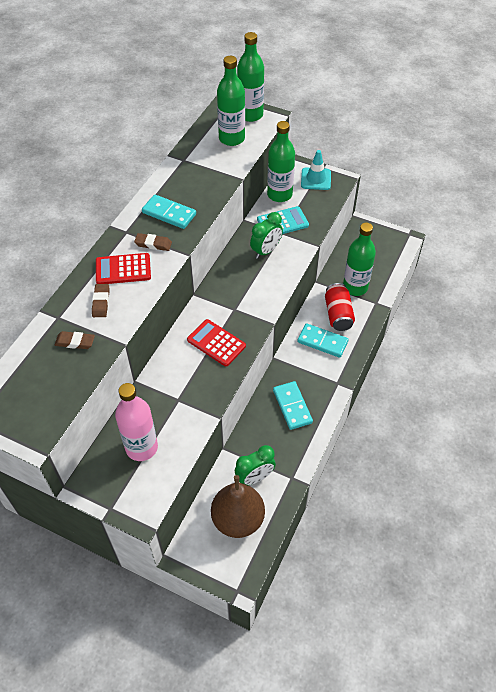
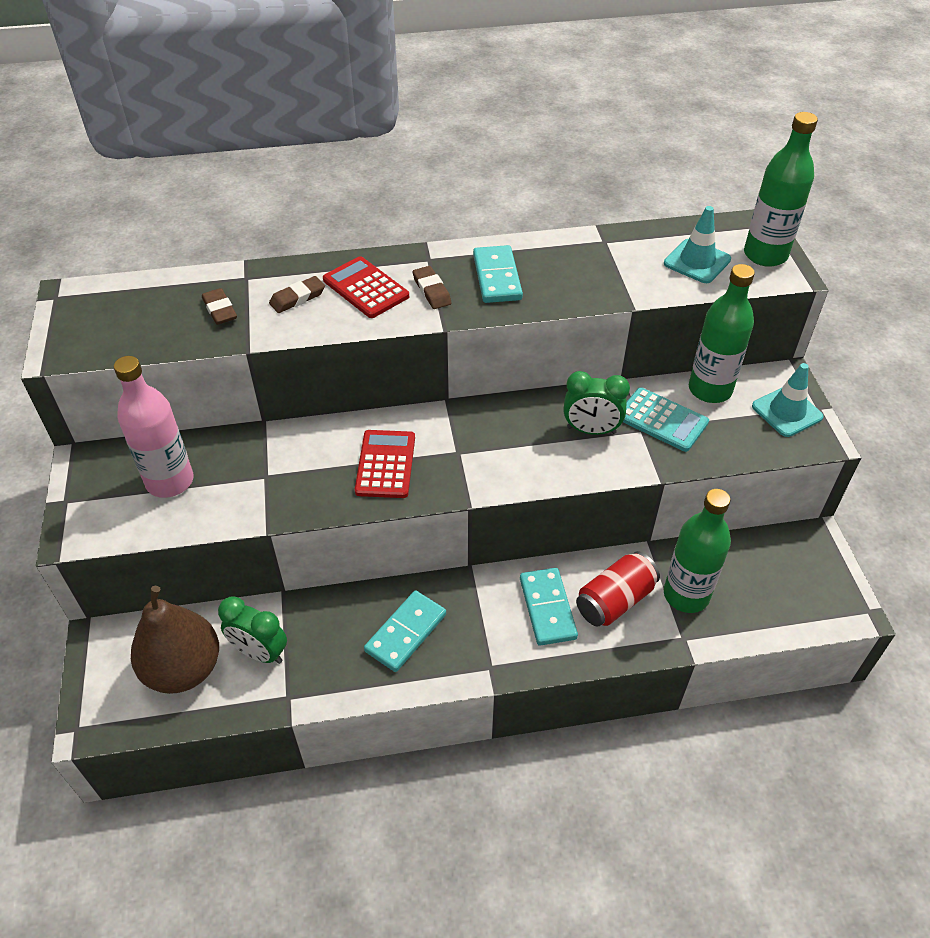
camera: 55 degrees right, 5 degrees down
(231, 138) = (697, 261): green bottle -> turquoise traffic cone

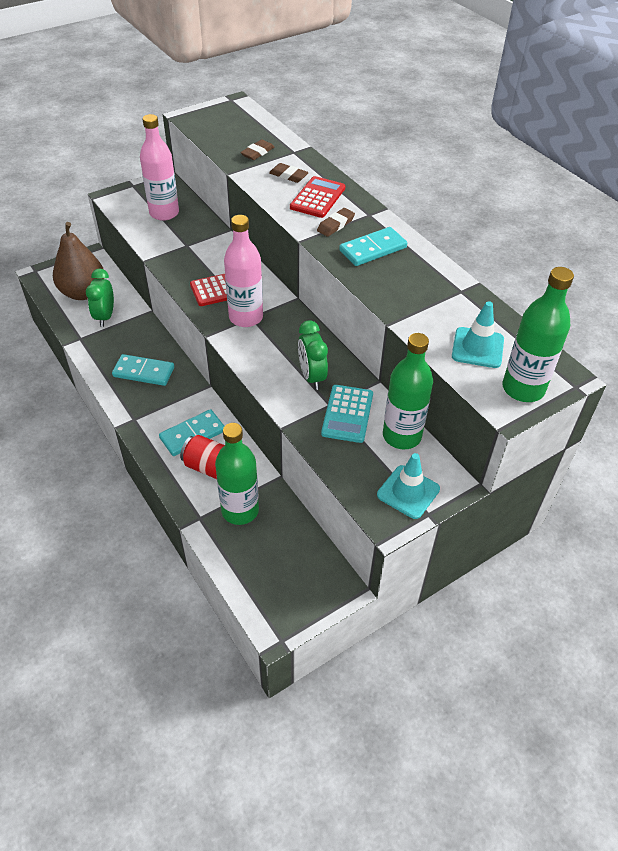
camera: 65 degrees right, 0 degrees up
(456, 457) = (246, 317): none -> pink bottle

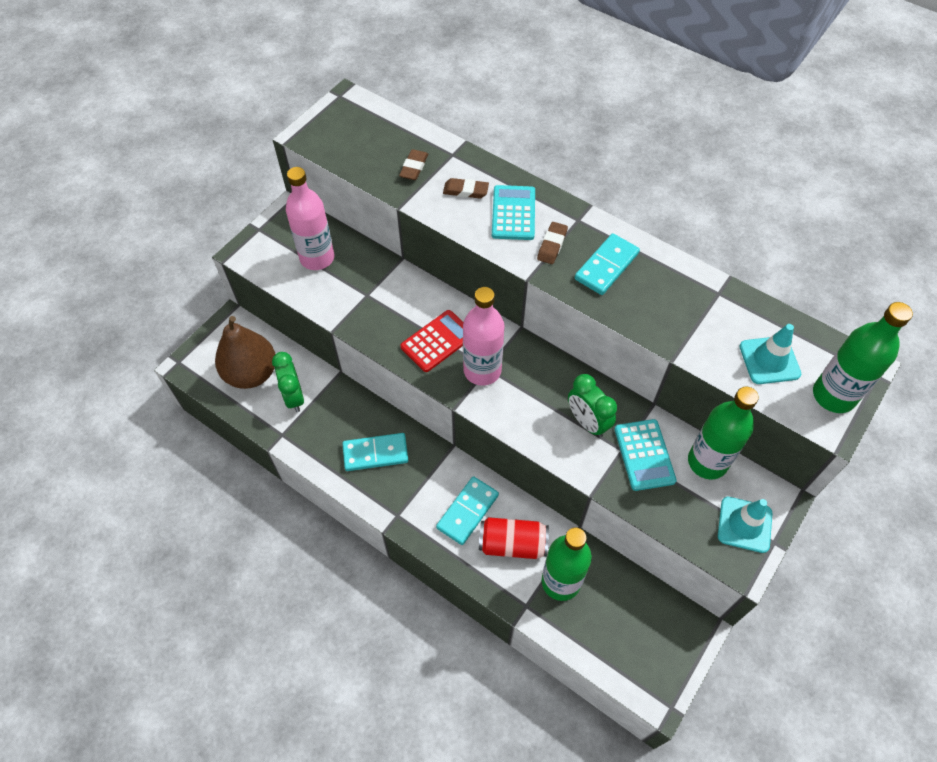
camera: 20 degrees left, 10 degrees up
(317, 198) = (513, 213): red calculator -> turquoise calculator

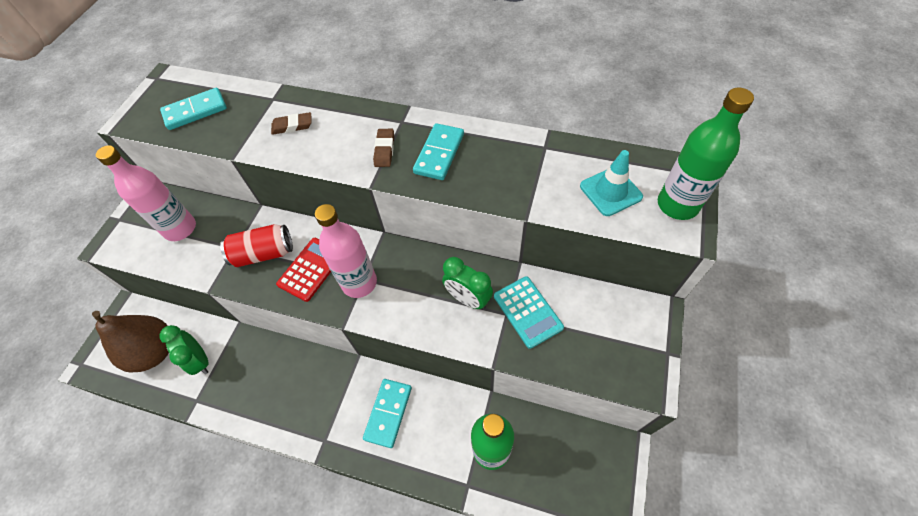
camera: 15 degrees left, 0 degrees up
(375, 453) = (289, 388): turquoise domino -> turquoise domino (195, 111)
(414, 167) = (239, 119): brown eraser -> none
(512, 544) = (437, 429): red can -> red can (263, 253)
(513, 213) = (341, 132): turquoise calculator -> none
(707, 462) = (583, 299): green bottle -> none
(744, 524) = (636, 346): turquoise traffic cone -> none

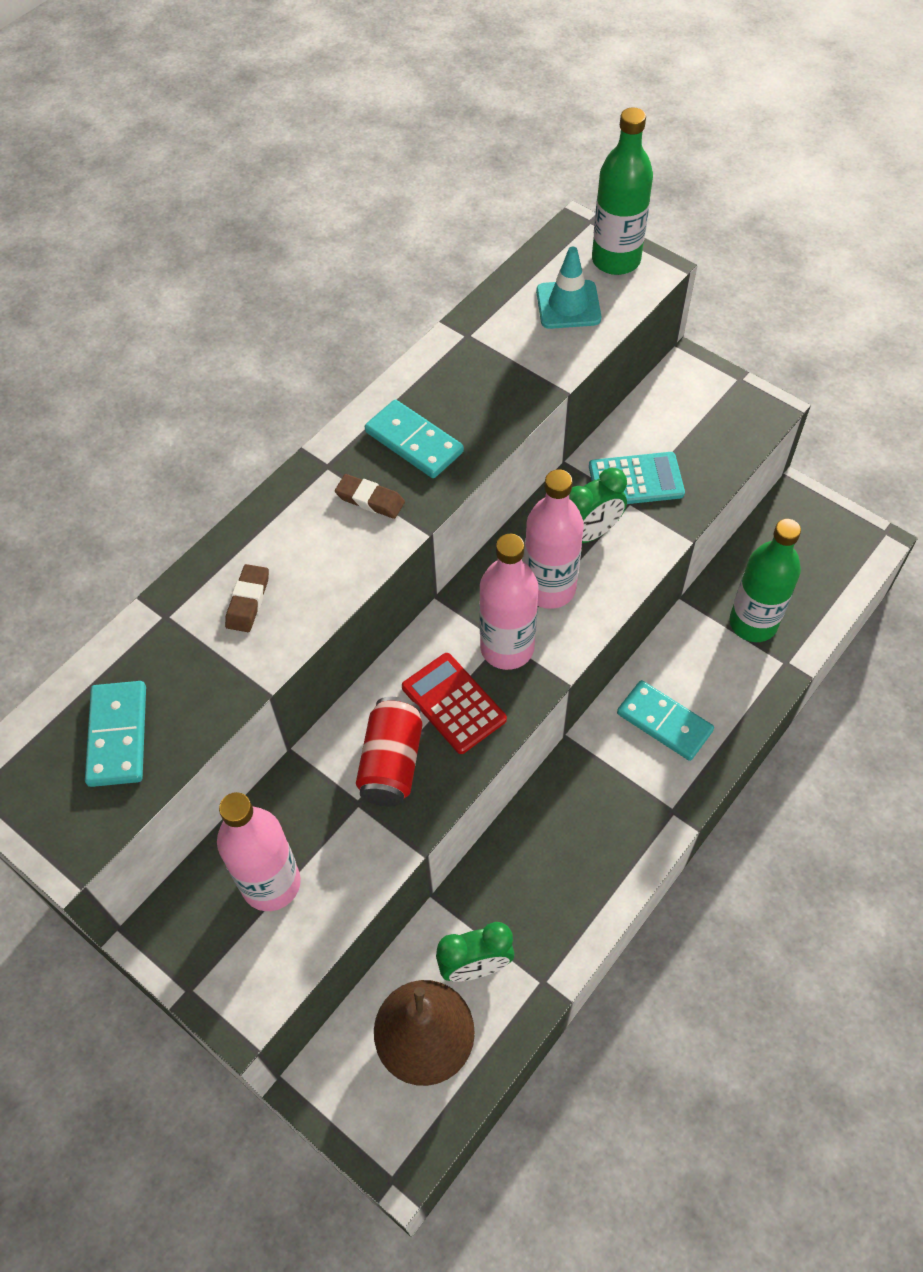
camera: 70 degrees left, 0 degrees up
(413, 290) = (549, 588): none -> pink bottle

